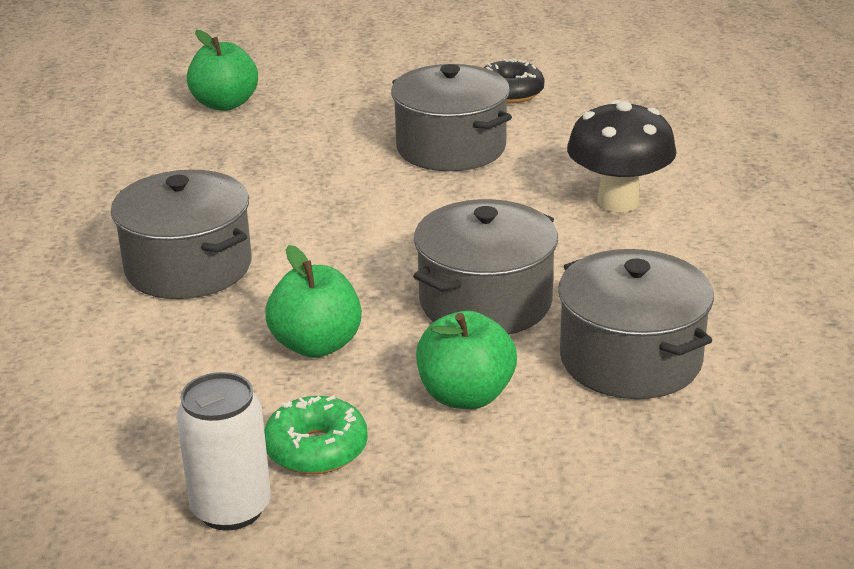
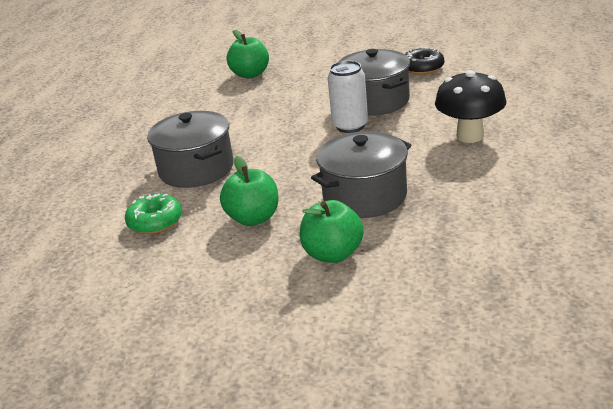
camera: 15 degrees right, 0 degrees up
(231, 508) = (169, 315): white can -> white can (350, 126)
(316, 449) = (231, 282): green donut -> green donut (155, 222)
(630, 359) = (445, 236): grey pot -> none

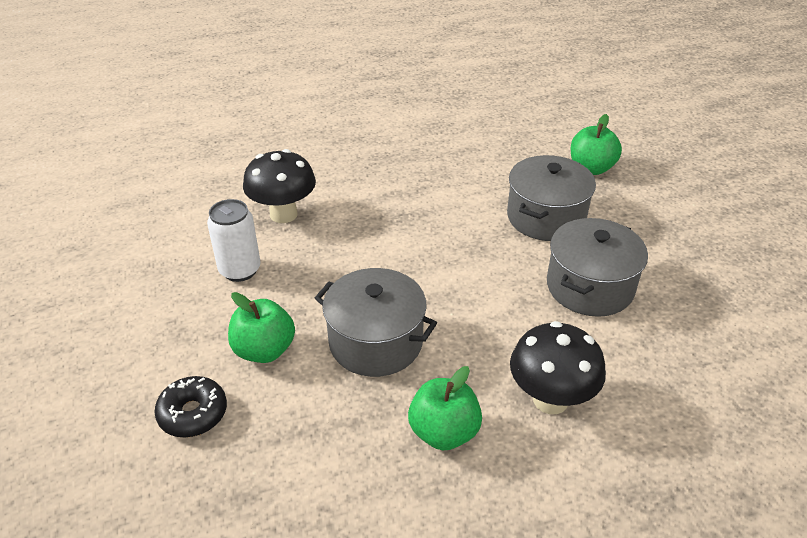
camera: 60 degrees right, 10 degrees up
(155, 222) = (283, 214): green donut -> black mushroom
(196, 169) = (379, 204): grey pot -> grey pot (546, 217)
(253, 218) = (308, 274): green apple -> green apple (444, 432)
(350, 126) = (518, 284): white can -> white can (240, 270)
(422, 68) = (707, 304): black donut -> black donut (193, 413)

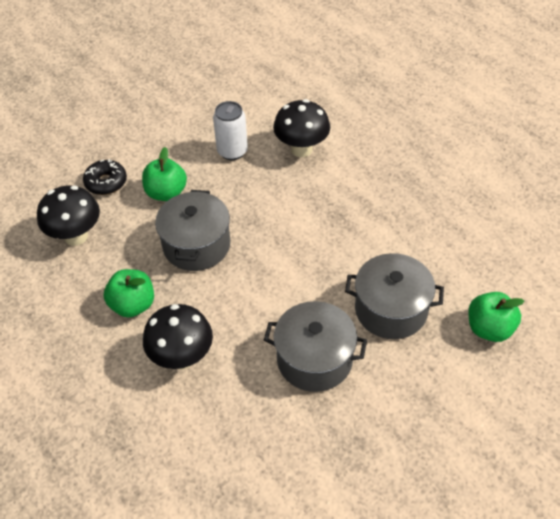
camera: 70 degrees right, 10 degrees up
(277, 475) = (76, 236): none -> black mushroom

